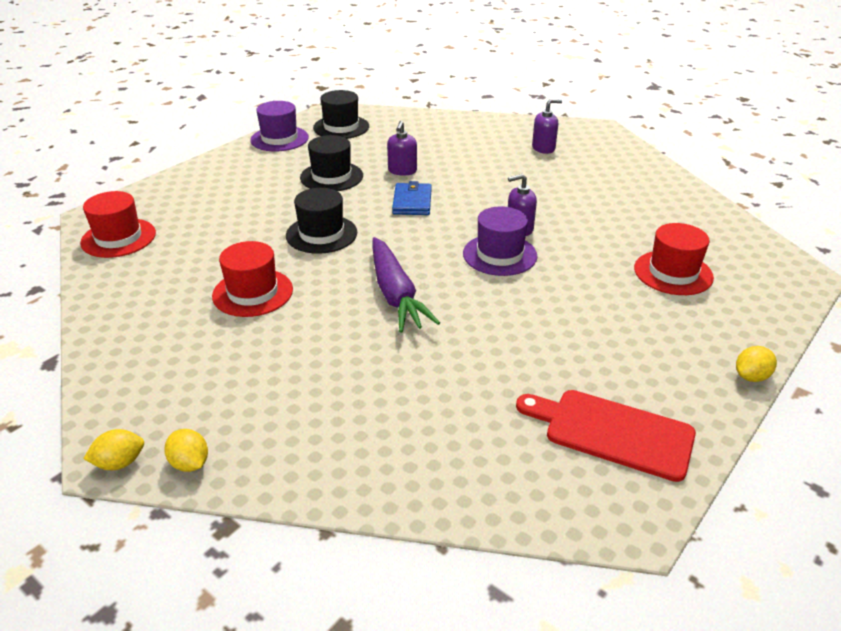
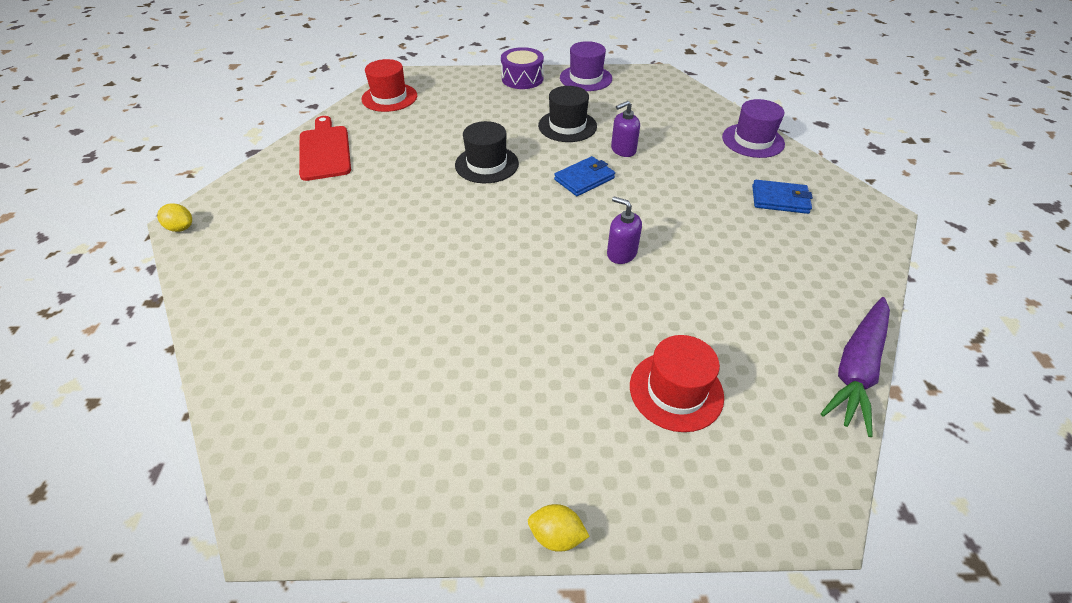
camera: 50 degrees right, 10 degrees up
(190, 463) = (197, 254): yellow lemon -> none
(224, 163) = (522, 79): none -> purple drum
(253, 292) = (385, 177): red hat -> none
(341, 127) = (643, 90): black hat -> none
(395, 294) = (450, 238): purple carrot -> purple carrot (856, 369)
(499, 255) = (567, 263): purple hat -> purple hat (752, 140)
(543, 148) = (780, 199): purple soap dispenser -> blue wallet
(612, 432) = (380, 456): red cutting board -> red cutting board (324, 150)

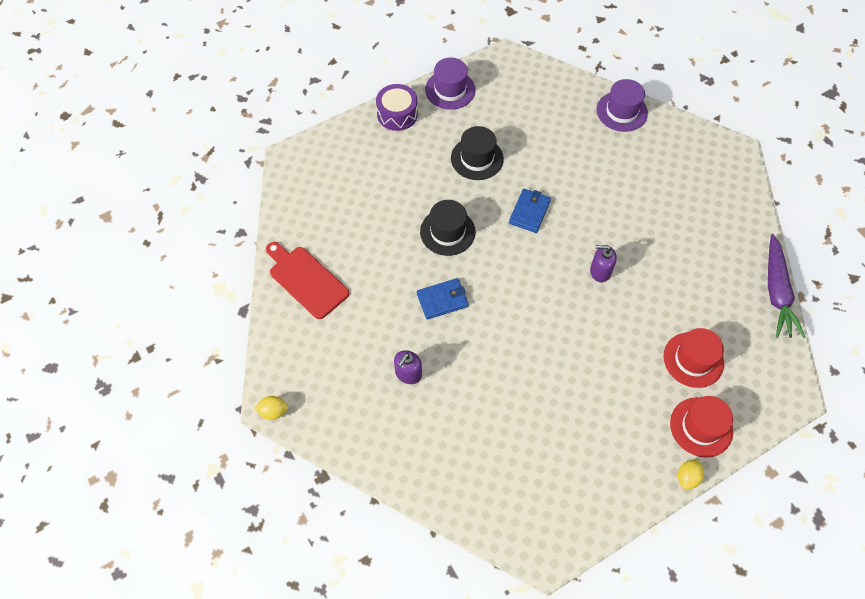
camera: 30 degrees left, 15 degrees up
(389, 97) = (302, 192): red hat -> red hat (701, 427)
(556, 535) = (687, 477): yellow lemon -> yellow lemon turned 45 degrees counterclockwise
(623, 150) = (536, 167): purple soap dispenser -> purple soap dispenser (408, 373)
(780, 199) = (671, 168): blue wallet -> blue wallet (442, 300)

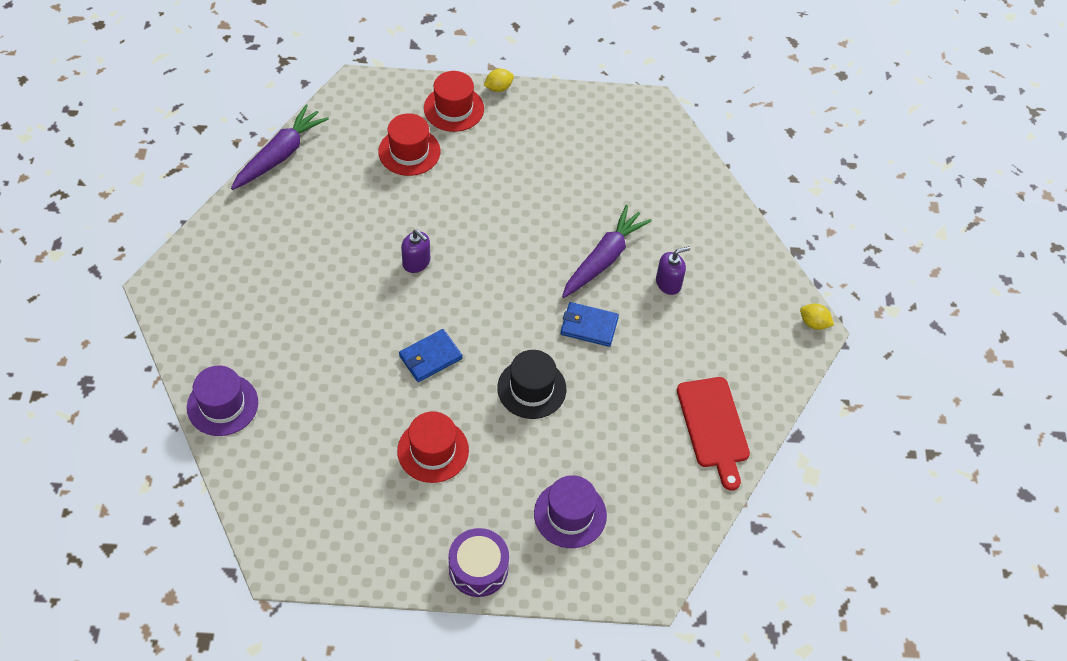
camera: 150 degrees left, 5 degrees down
(450, 90) = (388, 562): purple hat -> purple hat (570, 514)
(471, 363) = (604, 258): none -> purple carrot
(477, 158) = (433, 450): black hat -> red hat

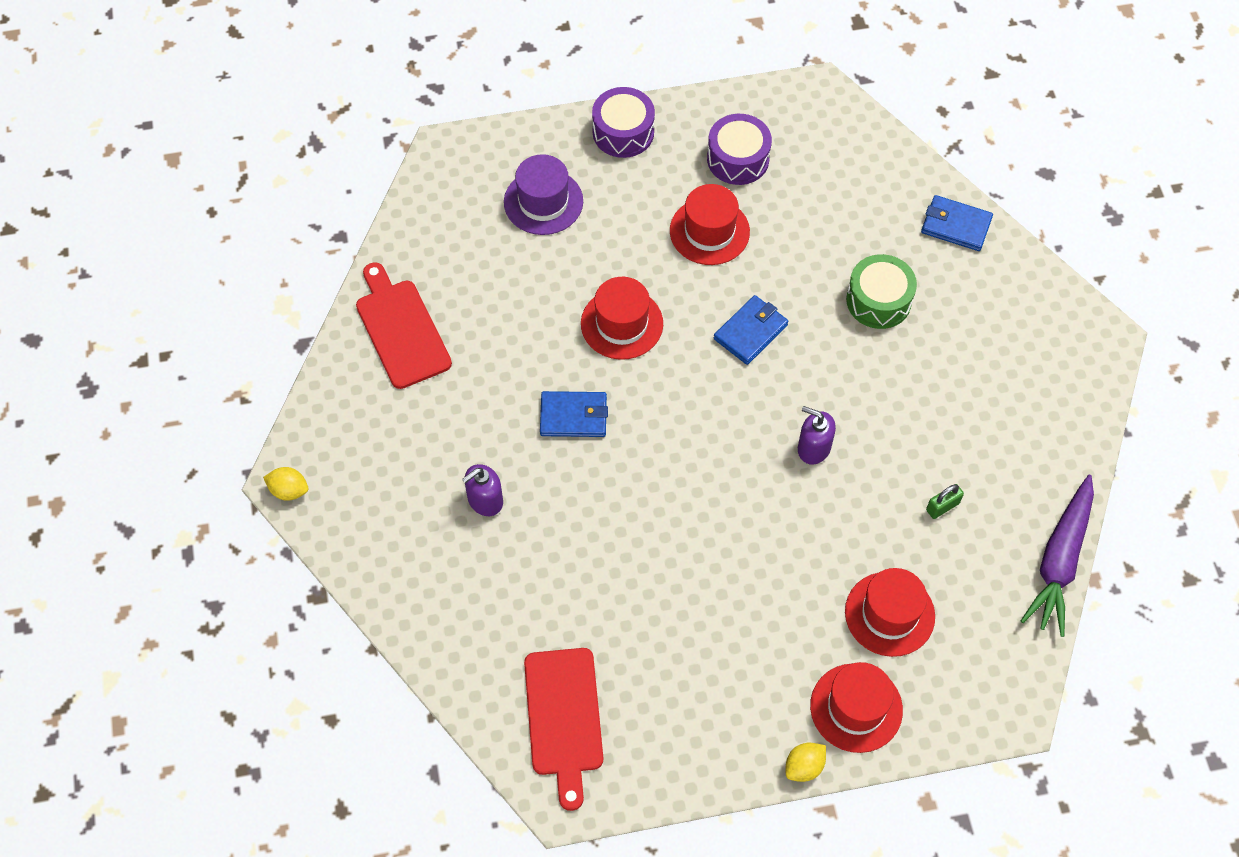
camera: 170 degrees right, 5 degrees up
(222, 405) = (956, 225): purple hat -> blue wallet
(317, 358) = (878, 300): none -> green drum
(342, 204) = (942, 506): none -> green padlock
(382, 514) = (738, 159): none -> purple drum
(531, 388) = (622, 324): black hat -> red hat
(604, 258) = (576, 514): purple carrot -> none
(641, 144) = (564, 718): none -> red cutting board

